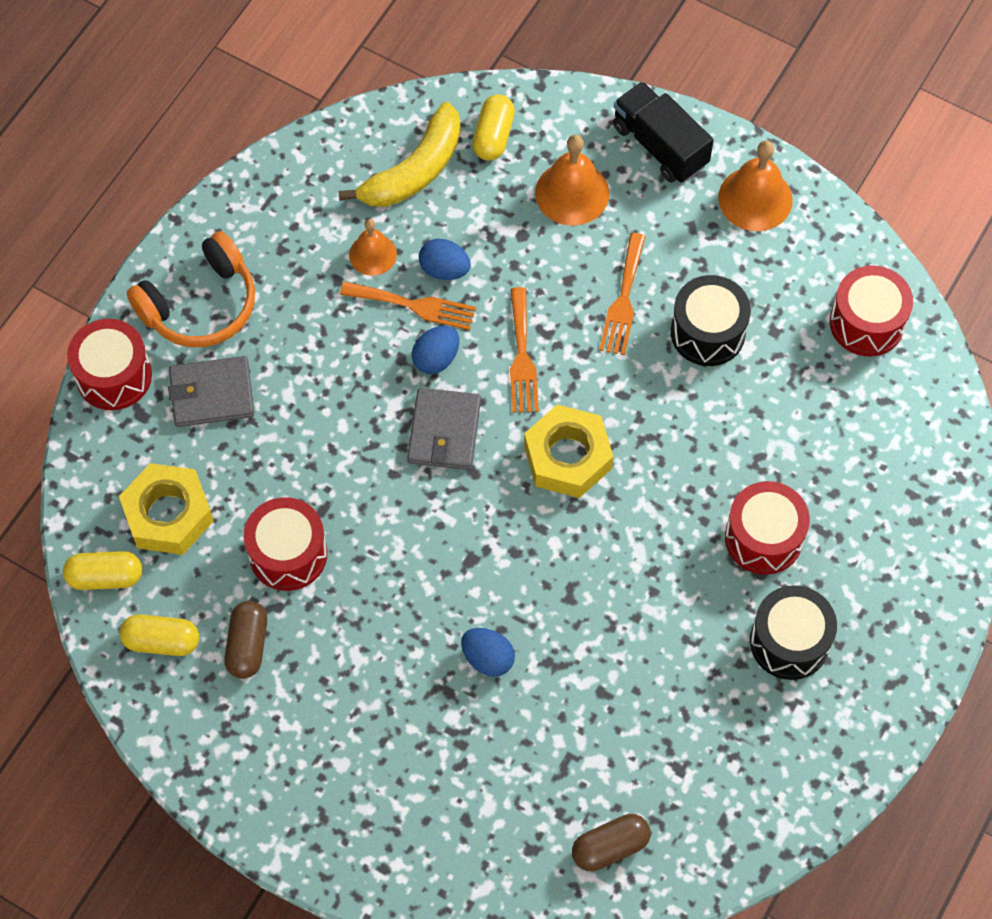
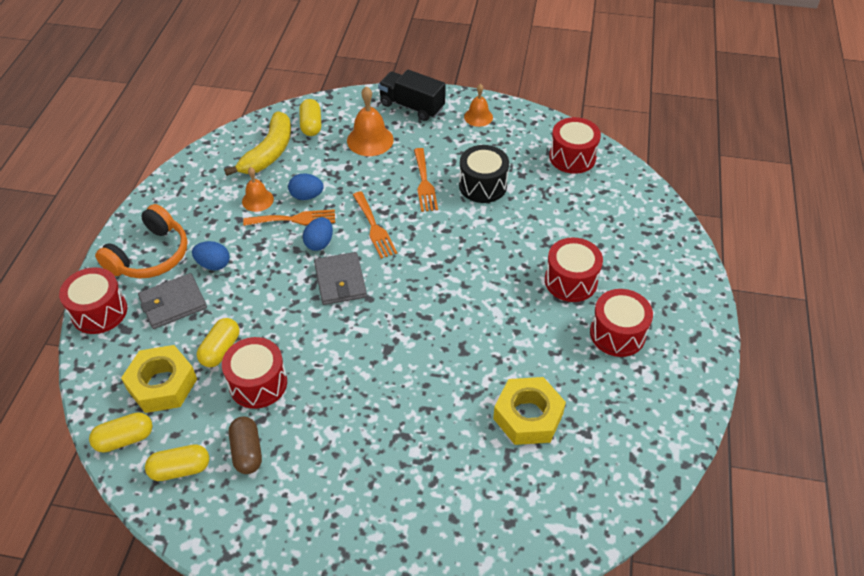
camera: 20 degrees left, 15 degrees down
(254, 487) = (221, 349): none -> yellow capsule
(488, 658) = (424, 405): blue egg -> blue egg (213, 264)
(567, 457) = (427, 272): yellow nut -> yellow nut (528, 416)
(610, 847) = (564, 501): brown capsule -> none
(755, 198) = (478, 117): orange bell -> orange bell, size x0.63
(789, 641) = (617, 334): black drum -> red drum

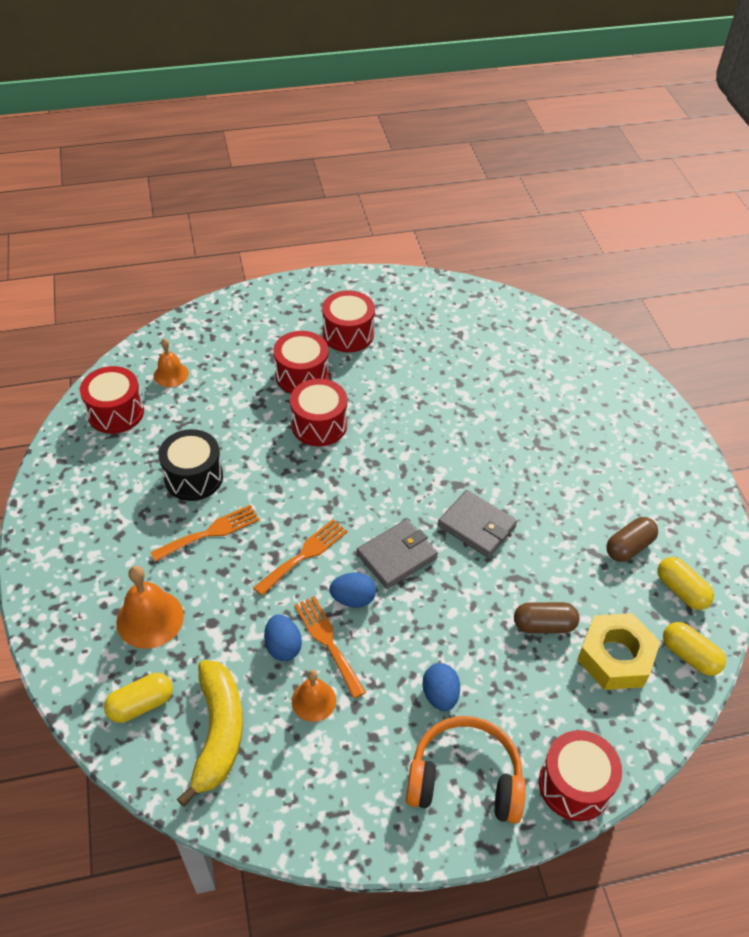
camera: 115 degrees left, 0 degrees up
(173, 303) = (516, 707): grey wallet -> grey wallet (476, 526)
(221, 349) = (544, 625): yellow capsule -> brown capsule
(258, 383) = (559, 572): red drum -> red drum (319, 425)
(269, 153) = (218, 733): yellow banana -> yellow banana turned 90 degrees clockwise
(412, 106) = (63, 596): black truck -> none
(478, 117) = (66, 517): orange bell -> orange bell (171, 374)
(528, 416) = (466, 370): yellow nut -> none

